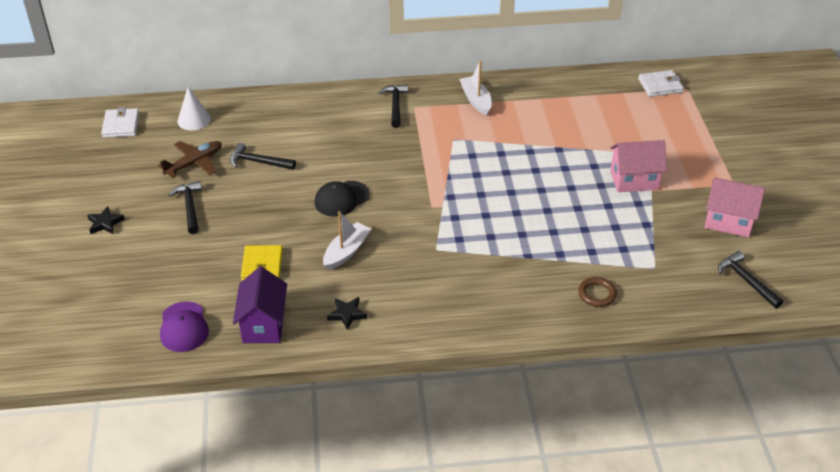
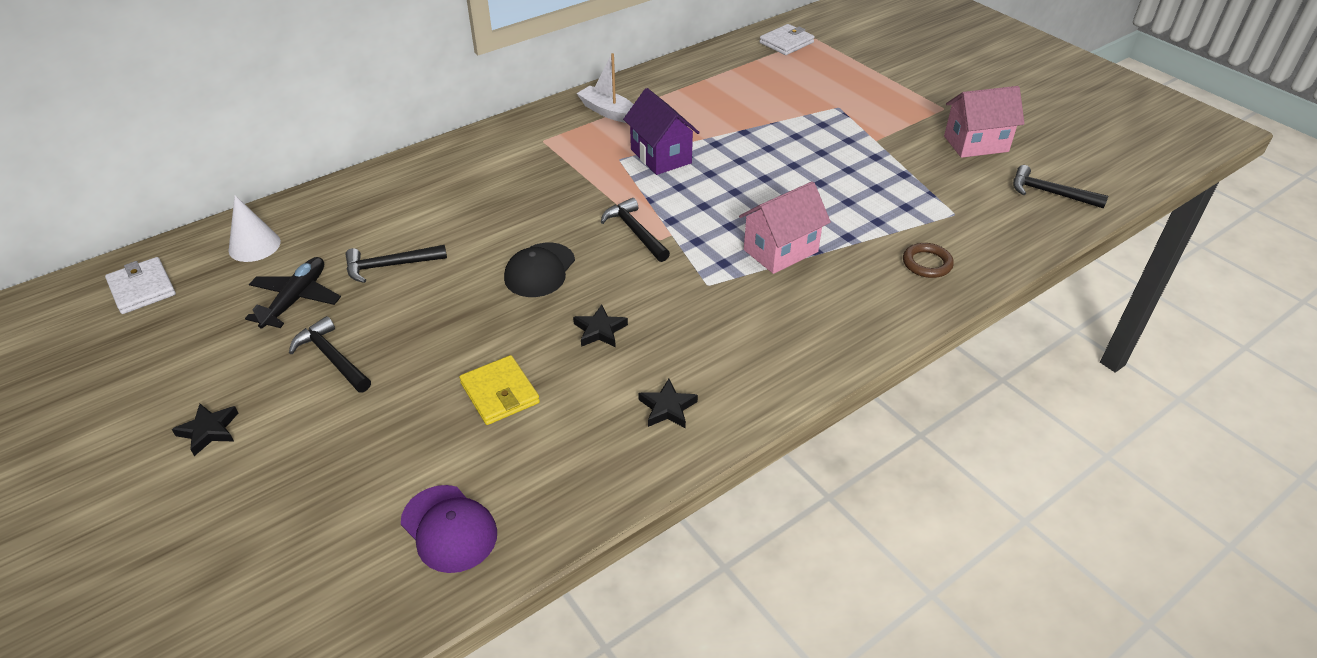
camera: 30 degrees left, 0 degrees up
(194, 163) = (296, 299): brown plane -> black plane
(263, 325) = (566, 472): purple house -> purple house (661, 156)
(346, 251) = (600, 330): white boat -> black star
(395, 105) = (518, 145): black hammer -> black hammer (635, 232)
(634, 180) = (849, 136): pink house -> pink house (780, 251)

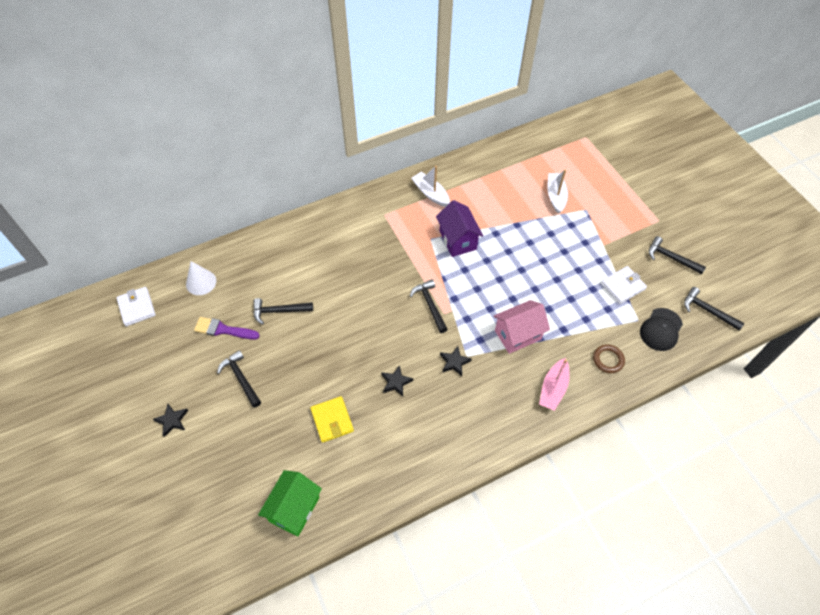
camera: 10 degrees right, 15 degrees up
(296, 299) = (223, 330): black plane -> purple brush
(449, 528) = (294, 509): purple cap -> green house
(540, 270) = (367, 328): black cap -> black cap (661, 329)
(667, 408) = (425, 447): black star -> black star (454, 362)
(786, 42) = (565, 139): white wallet -> white wallet (622, 286)
(791, 98) = (555, 196): none -> white boat
(855, 307) = (553, 389): none -> pink boat
(976, 144) = (671, 258): pink house -> black hammer

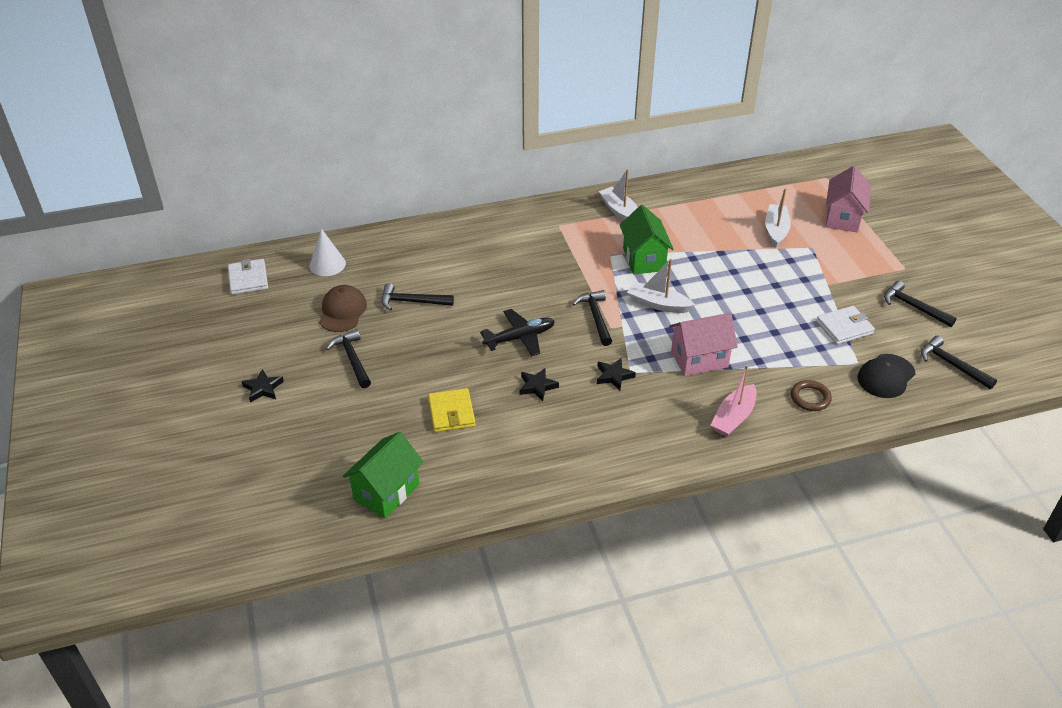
camera: 10 degrees right, 15 degrees down
(223, 330) = (342, 311): purple brush -> brown cap
(373, 335) = (520, 338): none -> black plane
(458, 240) = (644, 259): purple house -> green house
(476, 284) = (658, 304): none -> white boat
(604, 176) = (842, 218): none -> pink house

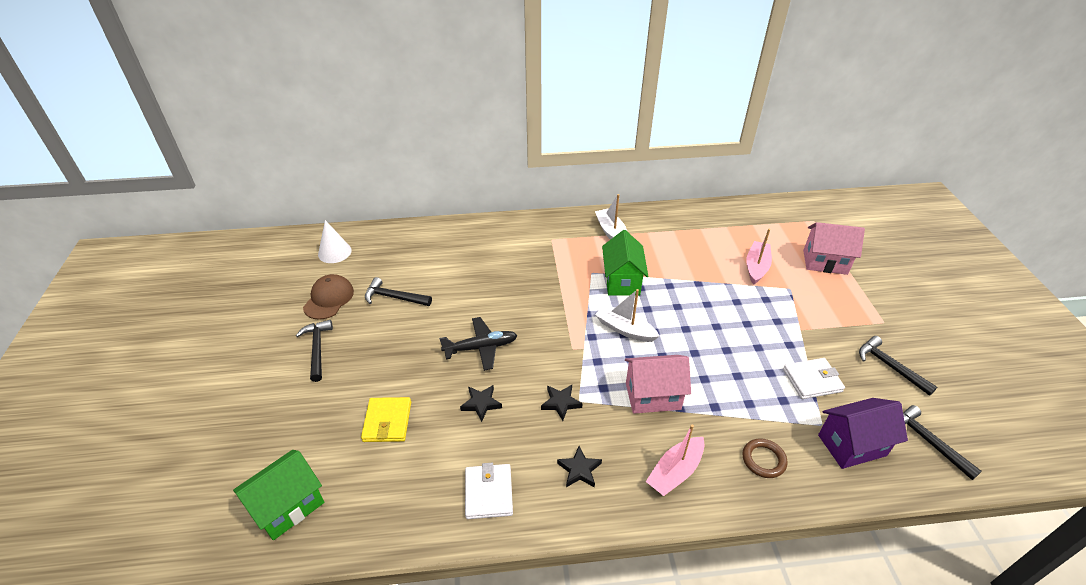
camera: 10 degrees right, 0 degrees up
(248, 279) = (262, 258): white wallet -> white wallet (488, 493)
(263, 388) = (224, 368): black star -> black star (579, 469)
(595, 317) = (560, 335): black hammer -> none
(776, 230) = (756, 267): white boat -> pink boat
(842, 218) = (825, 262): pink house -> pink house turned 75 degrees clockwise
(886, 376) = (851, 445): black cap -> purple house

